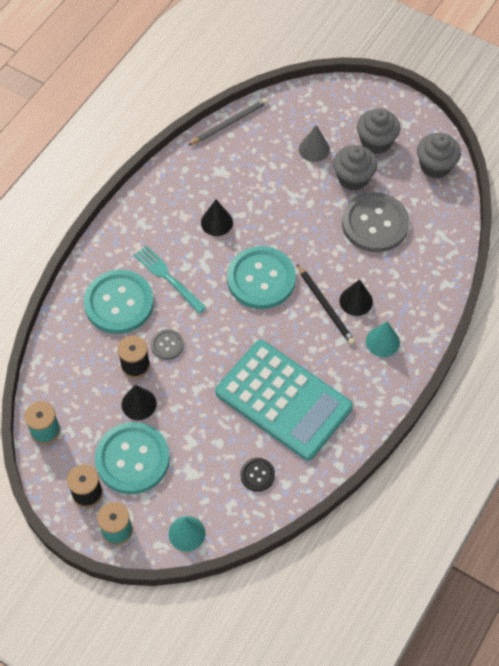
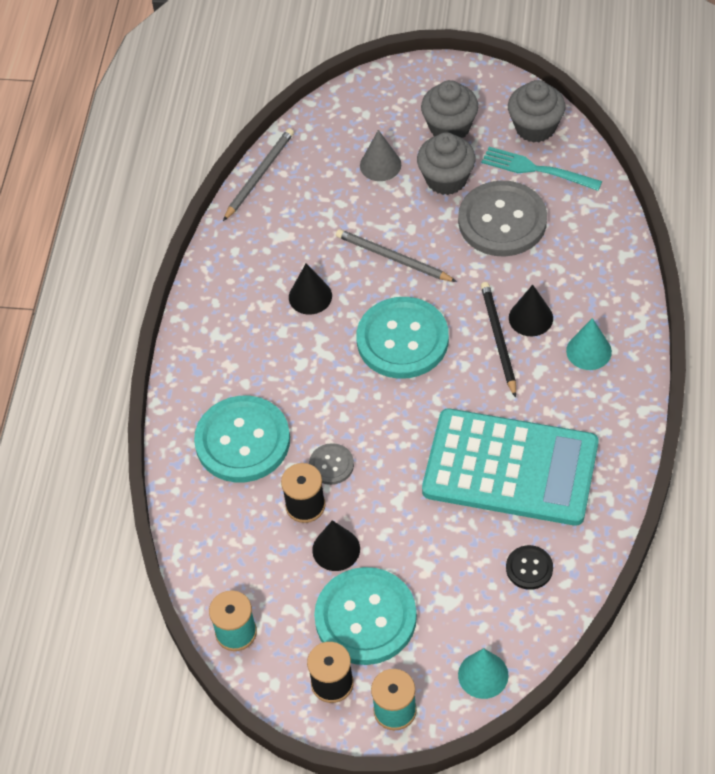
camera: 20 degrees left, 5 degrees down
(167, 277) = (286, 385): turquoise fork -> turquoise fork (536, 169)
(286, 219) = (393, 258): none -> grey pencil
(325, 306) = (498, 339): black pencil -> black pencil turned 135 degrees counterclockwise

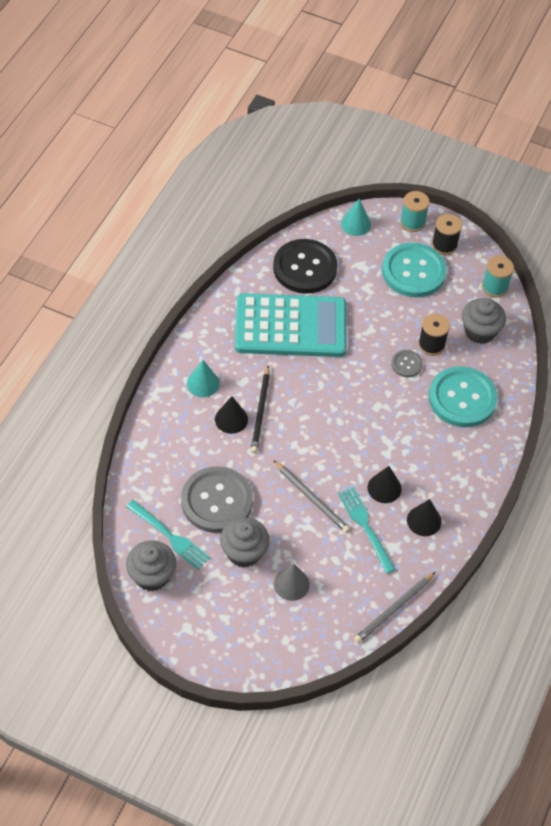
camera: 170 degrees left, 0 degrees up
(319, 247) = (365, 526): none -> turquoise fork
(336, 549) = (419, 313): black cone -> black cone (424, 520)
(402, 340) = (328, 433): turquoise button -> none
(450, 127) = (221, 600): grey cupcake -> grey cupcake (480, 331)
(510, 468) = (290, 326): turquoise calculator -> turquoise calculator turned 150 degrees clockwise
(529, 568) = (305, 268): black button -> black button, size x2.15

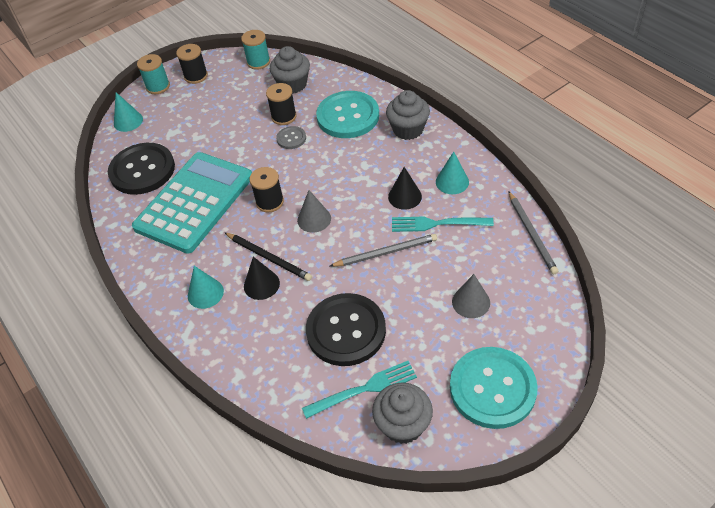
camera: 55 degrees left, 5 degrees down
(217, 501) = (346, 331): grey button -> black button
(244, 552) = (416, 328): grey cupcake -> grey cupcake (408, 129)
(320, 426) = (314, 219): none -> grey cone
(321, 383) = (270, 202): none -> black spool
(413, 272) = (205, 102): turquoise button -> turquoise button (492, 388)
(424, 520) = (452, 182): black cone -> turquoise cone

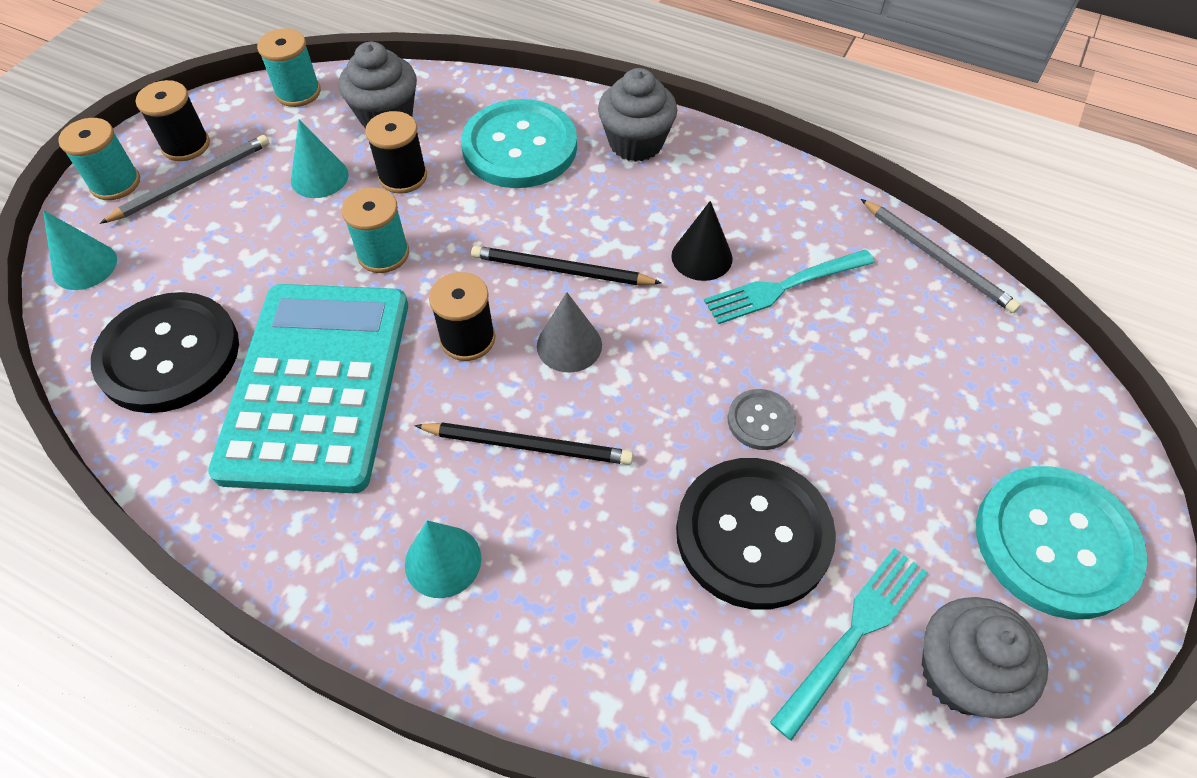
camera: 30 degrees left, 5 degrees up
(254, 151) = (383, 254): none -> turquoise spool
(261, 284) = (544, 503): black cone -> none
(291, 138) = (440, 212): grey button -> grey button (760, 420)
(331, 183) = (561, 270): none -> black pencil
(386, 252) = (732, 364): grey pencil -> grey pencil (193, 181)
(452, 182) = (762, 210): turquoise cone -> turquoise cone (319, 177)
(471, 302) = (923, 403): grey cone -> none

